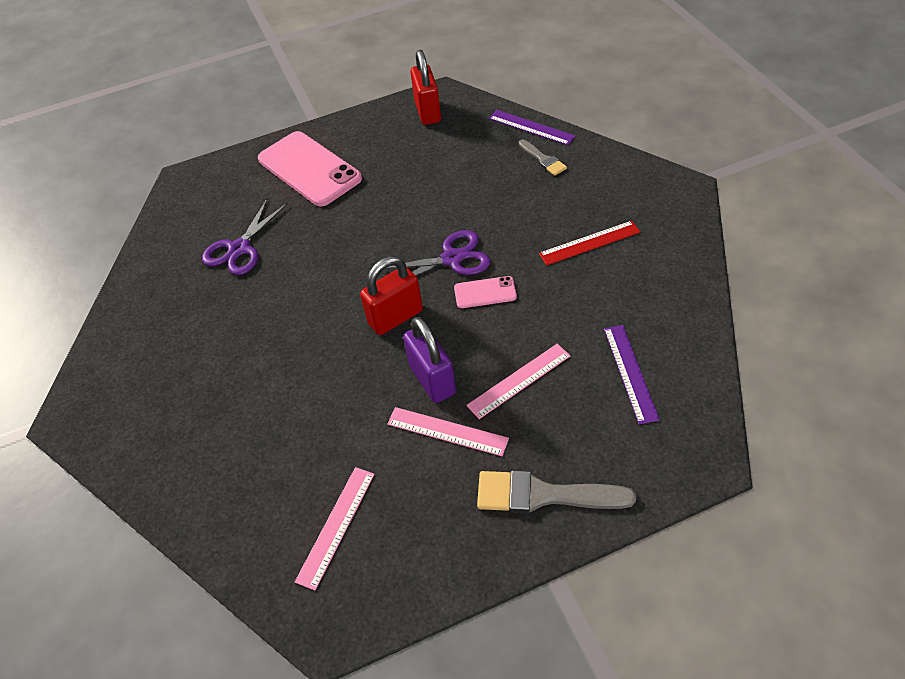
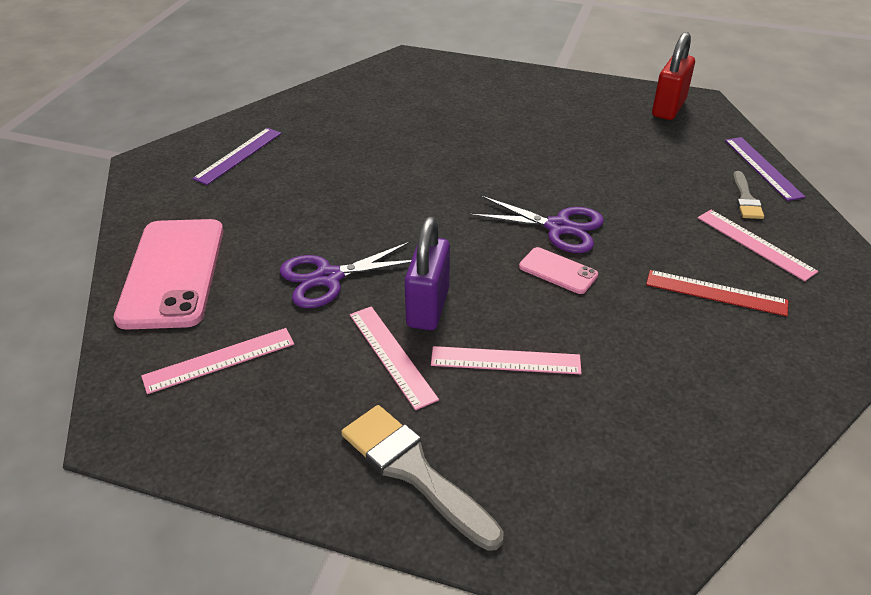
camera: 35 degrees right, 10 degrees down
(239, 248) = (391, 123): purple scissors -> purple scissors (328, 277)
(309, 169) = (512, 99): pink phone -> pink phone (173, 273)
(395, 317) = (454, 241): red padlock -> none
(578, 191) = (755, 244): none -> pink ruler
(630, 373) = (628, 431): purple ruler -> purple ruler (238, 155)

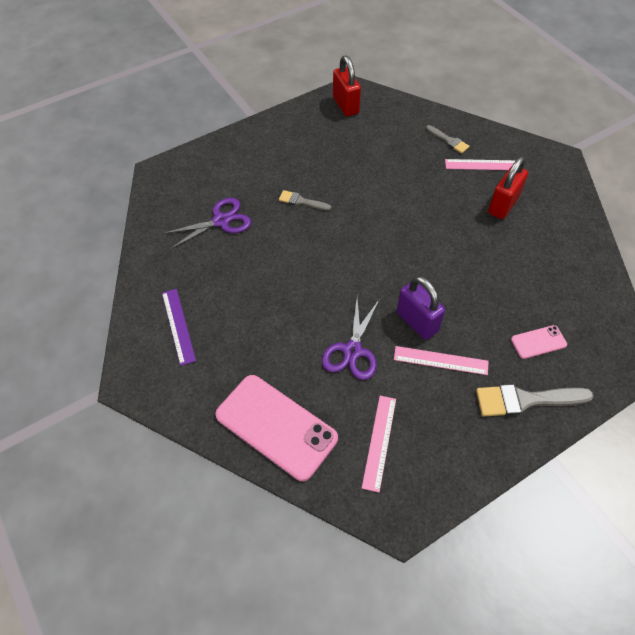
camera: 50 degrees left, 15 degrees up
(489, 147) = (301, 201): none -> grey brush
(505, 361) = (482, 316): pink ruler -> none
(558, 227) = (402, 225): purple scissors -> purple scissors (221, 221)
(558, 271) = (436, 250): pink phone -> pink phone (538, 342)
(716, 293) = (503, 205): red ruler -> red padlock
(762, 168) = (431, 115): purple ruler -> none

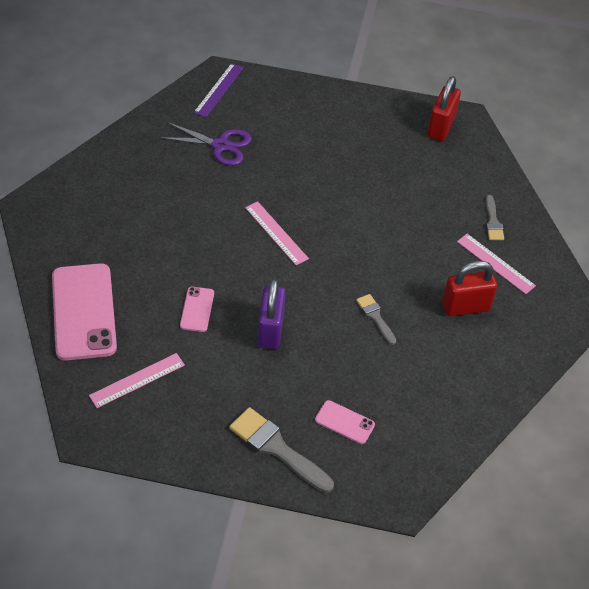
camera: 40 degrees right, 5 degrees down
(178, 326) = (101, 195): purple ruler -> purple ruler (218, 90)
(301, 201) = (300, 177): grey brush -> grey brush (375, 317)
(352, 350) = (197, 309): purple scissors -> pink phone
(440, 360) = (251, 369): pink ruler -> pink ruler (276, 233)

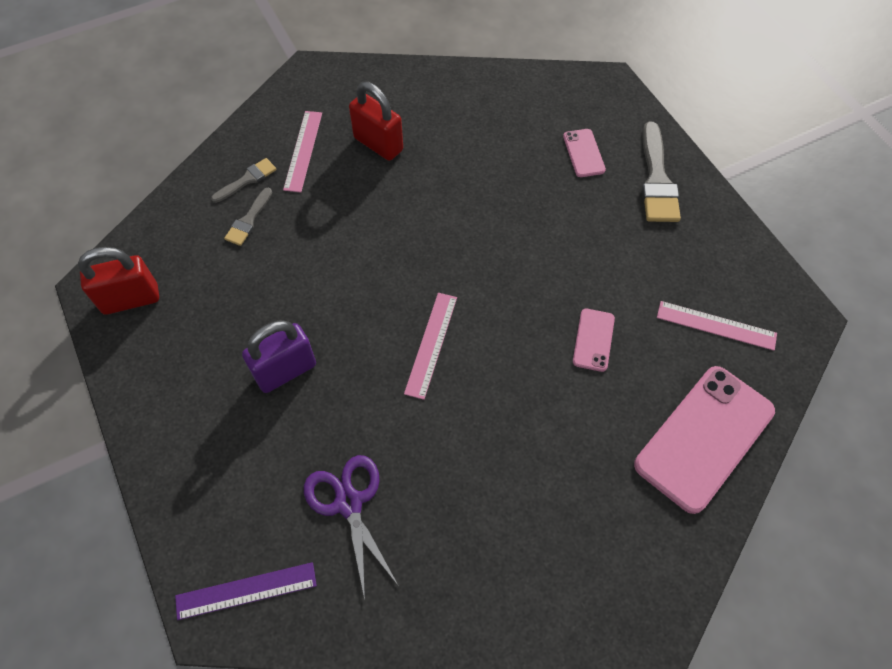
camera: 125 degrees left, 10 degrees up
(197, 309) = (593, 340): pink phone -> pink phone turned 45 degrees counterclockwise
(270, 330) = (552, 264): purple padlock -> purple padlock (285, 371)
(375, 317) = (455, 198): grey brush -> grey brush (248, 220)

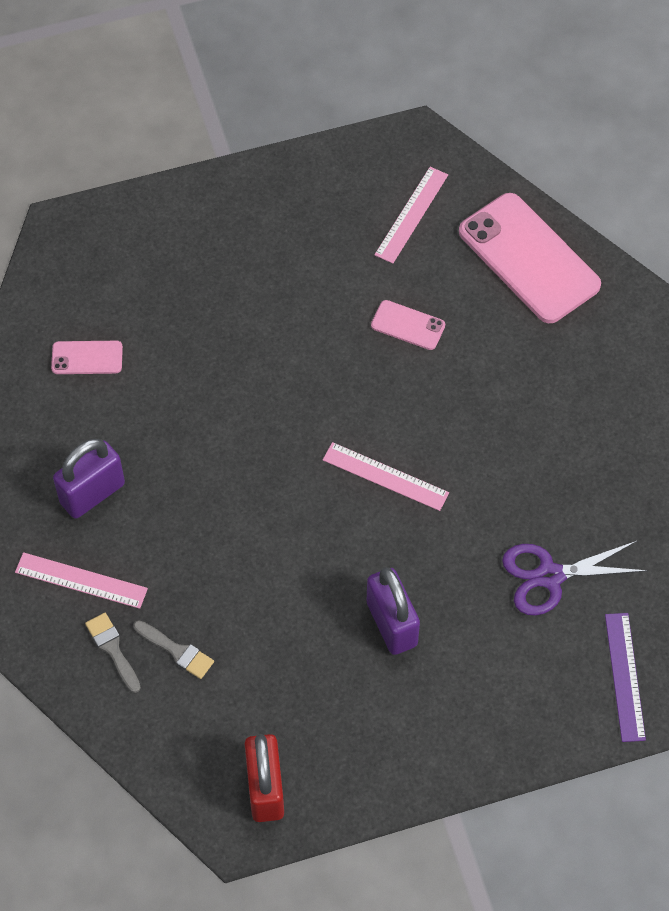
camera: 80 degrees left, 0 degrees up
(378, 144) = (92, 493): red padlock -> purple padlock
(583, 153) = (162, 279): pink phone -> pink phone (87, 358)
(657, 179) = (218, 217): grey brush -> none

